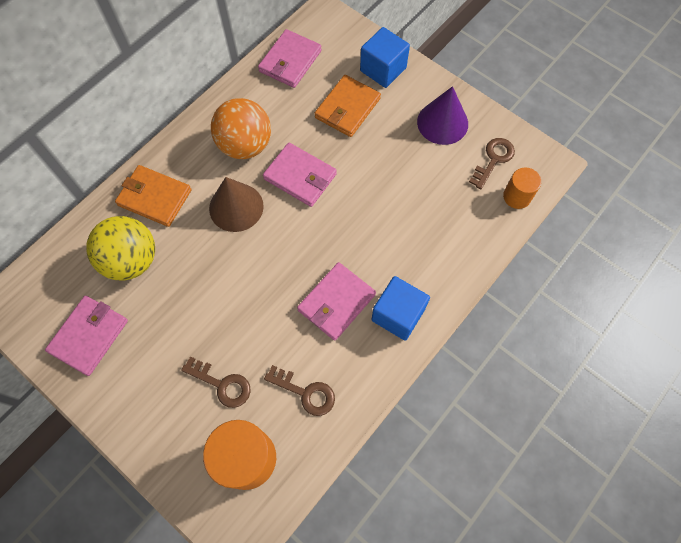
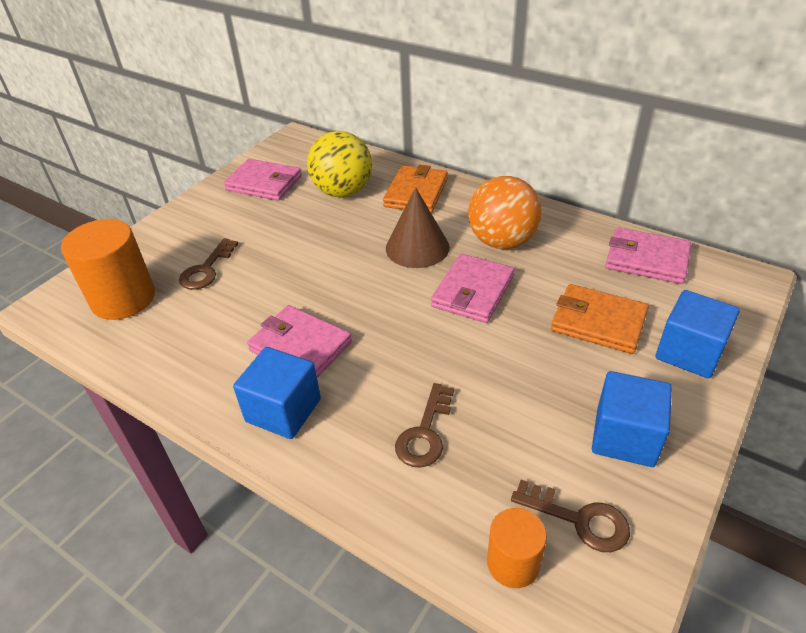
camera: 85 degrees right, 25 degrees down
(305, 392) = (187, 333): brown key -> brown key (425, 432)
(442, 122) = (625, 437): purple cone -> blue cube

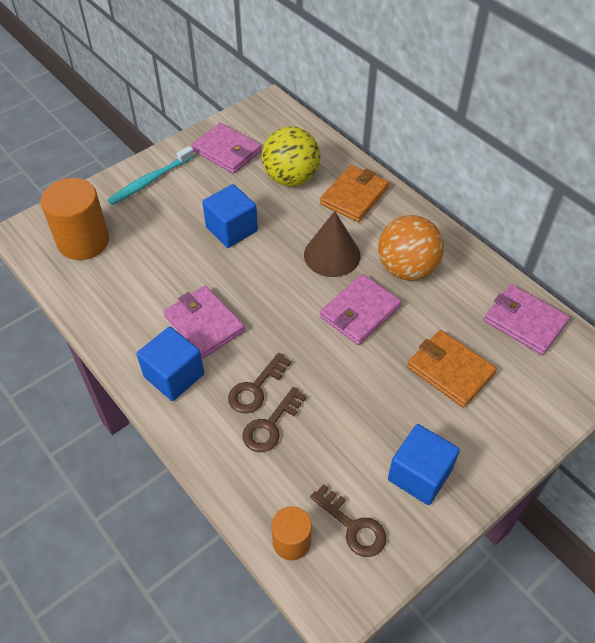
camera: 15 degrees right, 10 degrees up
(186, 226) = (150, 181): none -> turquoise toothbrush
(206, 269) = (154, 230): brown key -> brown key (255, 388)
(689, 352) = (511, 420): blue cube -> blue cube (231, 229)

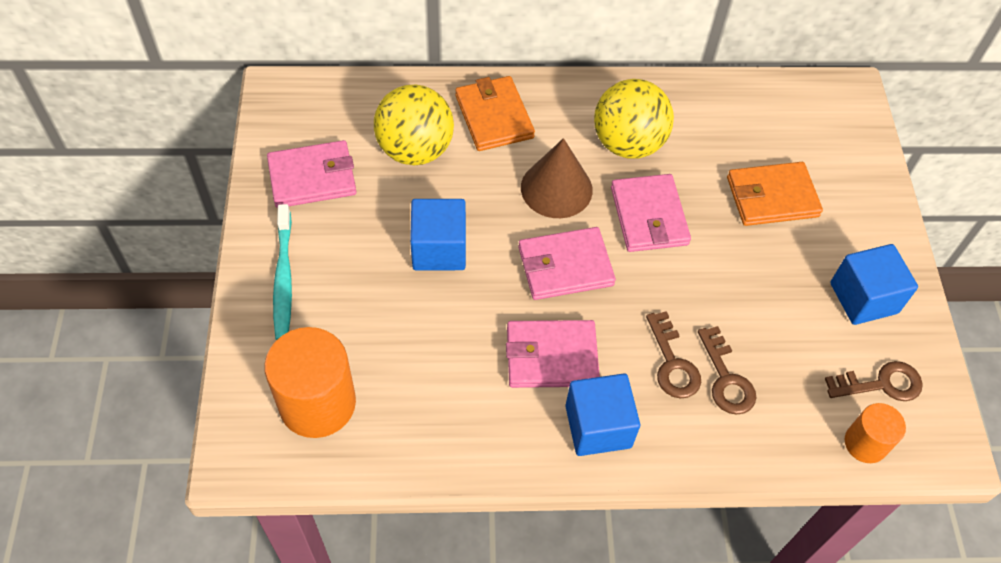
camera: 55 degrees left, 5 degrees up
(406, 269) = (628, 144): orange ball -> yellow ball
(525, 322) = (762, 107): pink wallet -> pink wallet (565, 266)

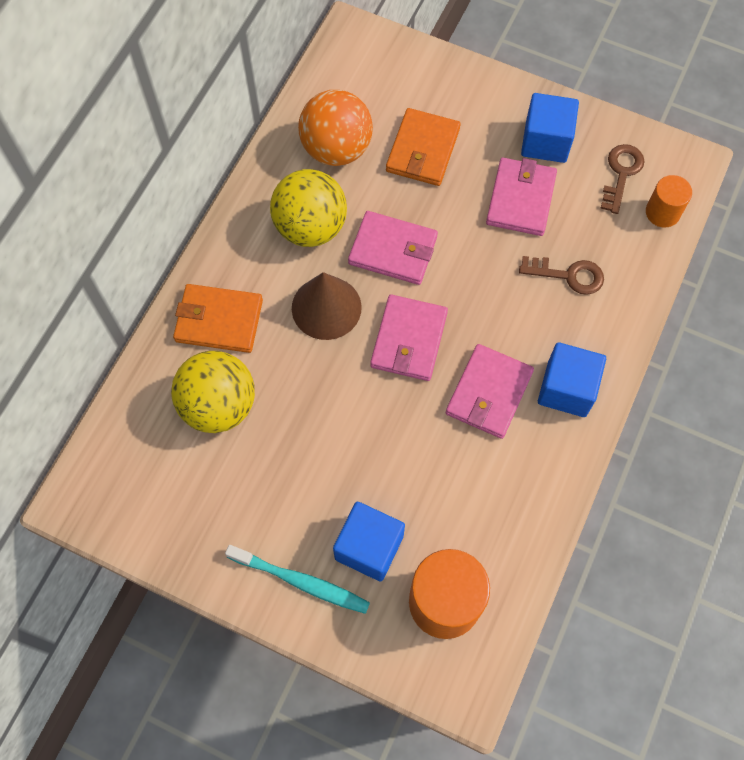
camera: 60 degrees left, 10 degrees up
(312, 177) = (200, 511): pink wallet -> pink wallet (521, 199)
(439, 249) = (339, 433): blue cube -> blue cube (369, 547)
(672, 363) = (537, 306): brown key -> none
(721, 130) = (336, 149): none -> orange ball

